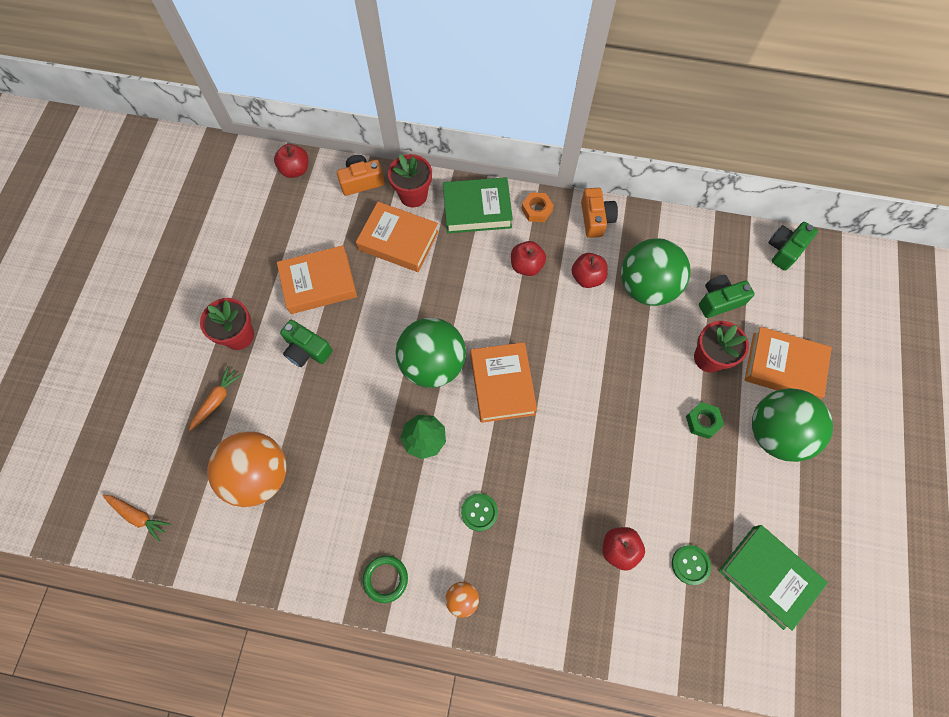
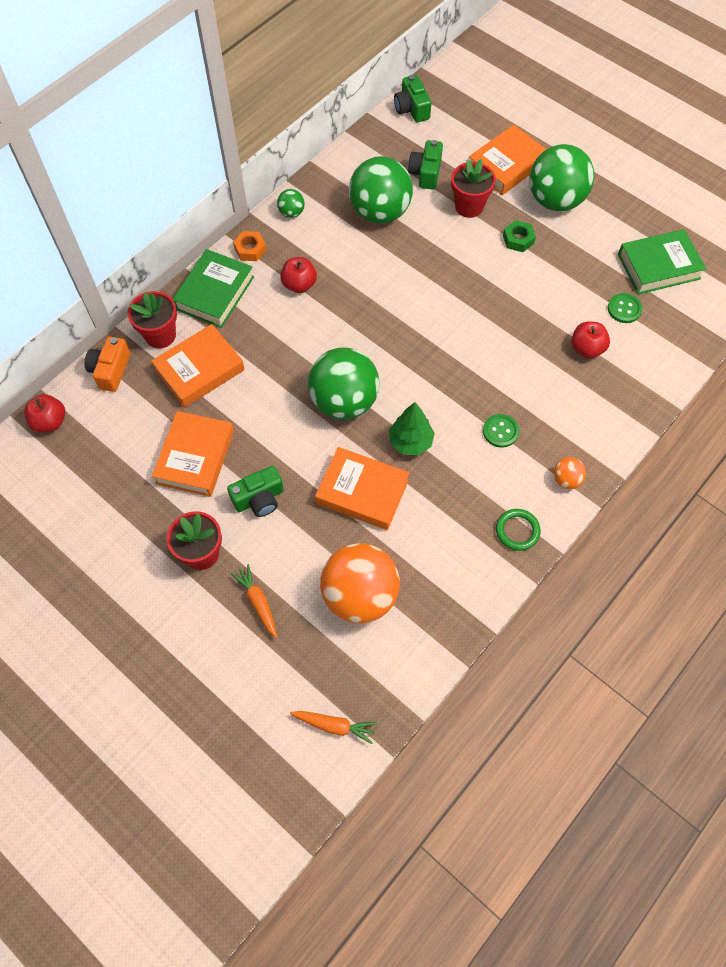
camera: 60 degrees left, 5 degrees down
(138, 516) = (334, 725): orange carrot -> orange carrot turned 45 degrees clockwise
(502, 384) = (398, 358): orange book -> orange book (362, 492)
(587, 277) = (342, 247): red apple -> none
(595, 219) = (291, 213): orange camera -> green ball

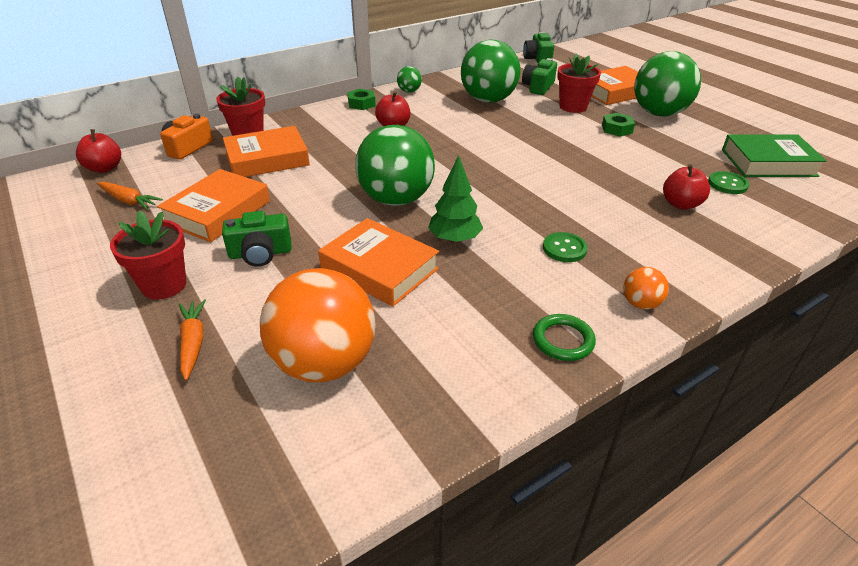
camera: 15 degrees right, 25 degrees down
(214, 293) = (314, 120): green book -> none
(250, 249) = (361, 104): orange nut -> green nut
(334, 725) = (196, 518): orange carrot -> orange carrot (129, 201)

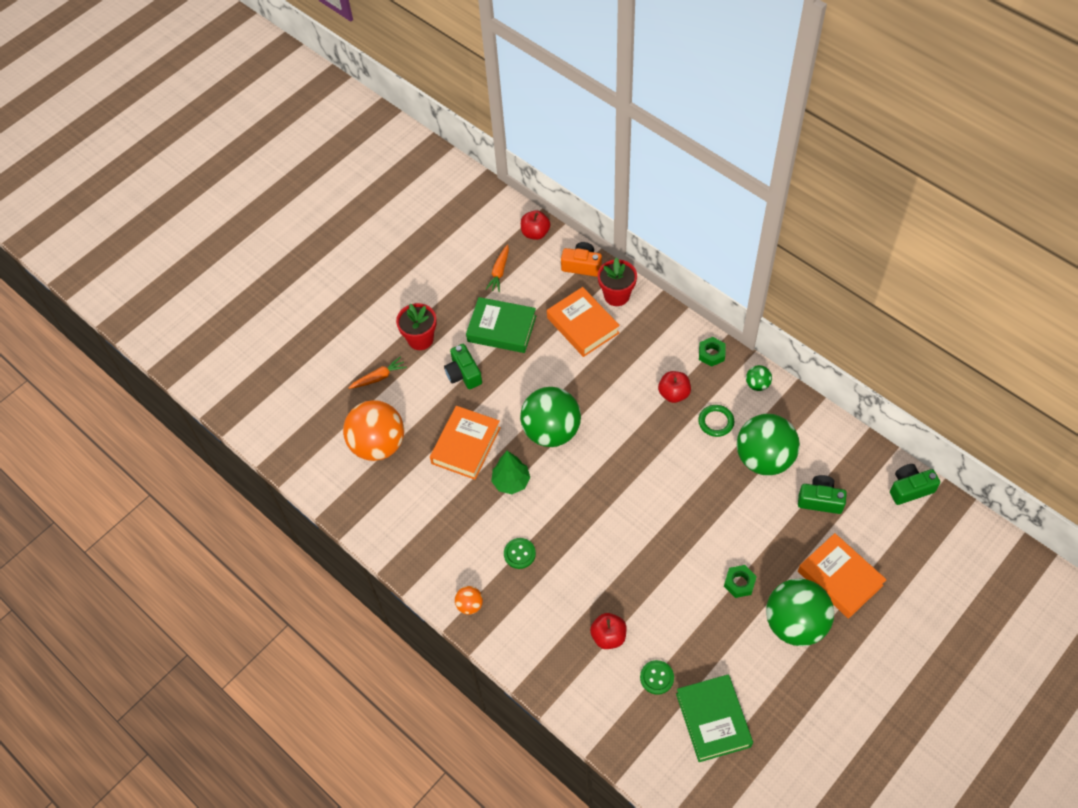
camera: 80 degrees right, 20 degrees up
(218, 212) = (501, 329): orange book -> green book
(563, 340) = (424, 561): green ring -> green ring (716, 422)
(573, 107) = (779, 539): red flower pot -> none

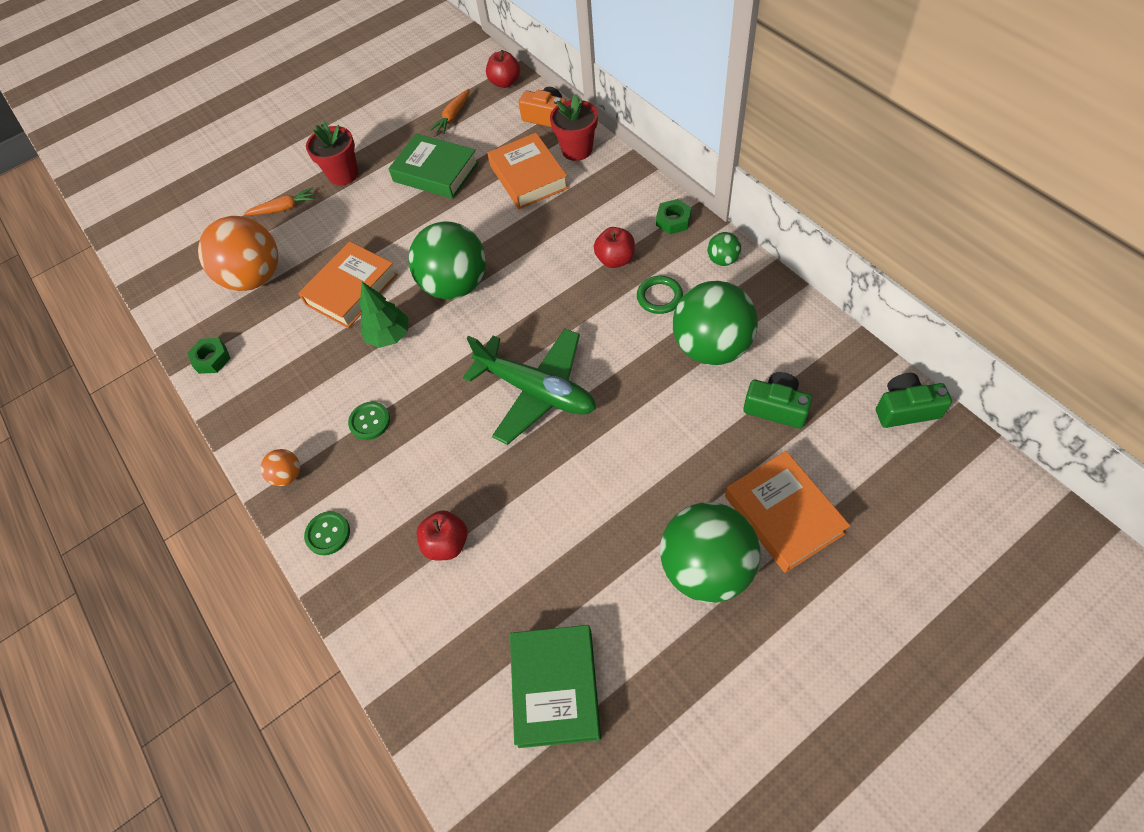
camera: 15 degrees right, 0 degrees up
(463, 374) = (377, 214): green camera -> none
(641, 511) = (536, 391): none -> green plane
(656, 677) = (494, 611): green button -> green button (328, 534)
(739, 583) = (641, 500): green nut -> green nut (212, 359)

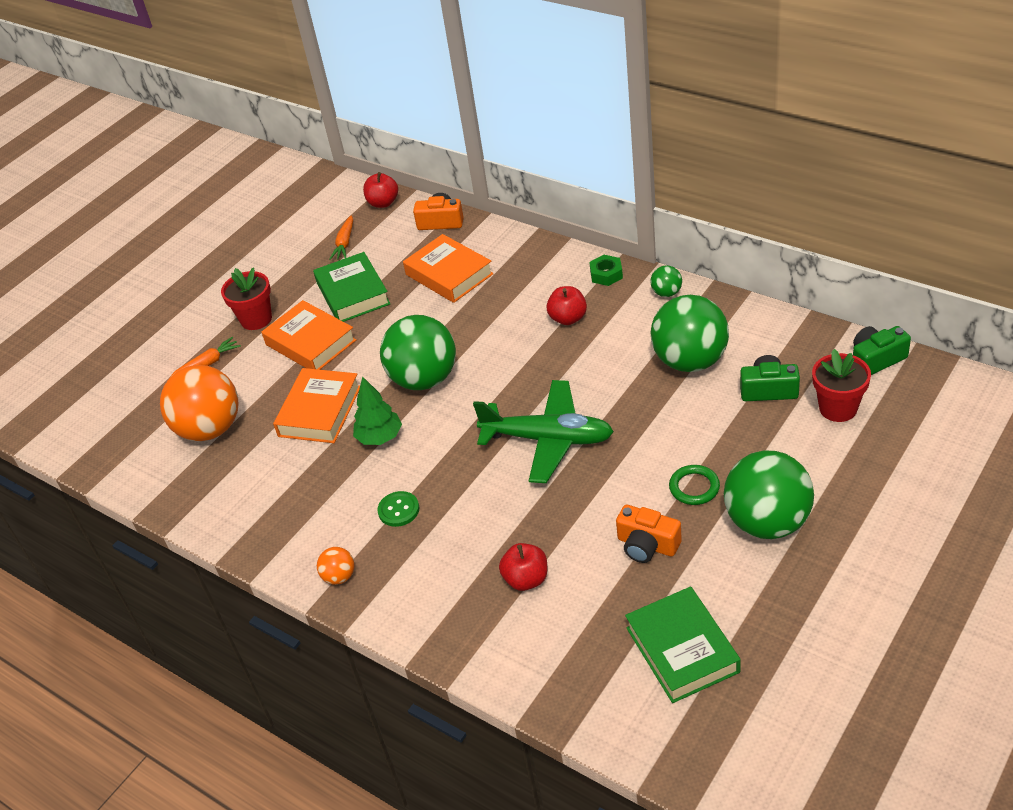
camera: 20 degrees left, 15 degrees down
(212, 359) = (203, 508): green nut -> none
(328, 534) = (406, 608): green button -> none
(436, 172) = (353, 293): green book -> green book turned 60 degrees clockwise
(576, 548) = (647, 545): none -> orange camera
(577, 150) = (485, 241): red flower pot -> red flower pot (838, 408)
(659, 297) = (624, 336): green ring -> green ring (694, 487)
(783, 515) = (813, 464): orange book -> orange book (310, 342)

